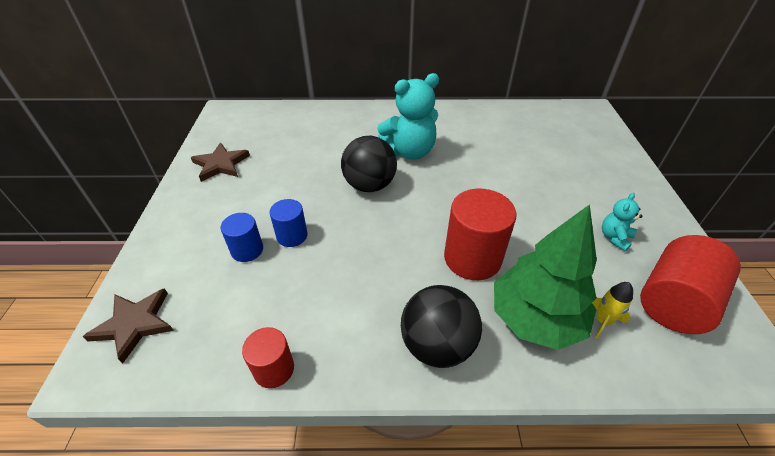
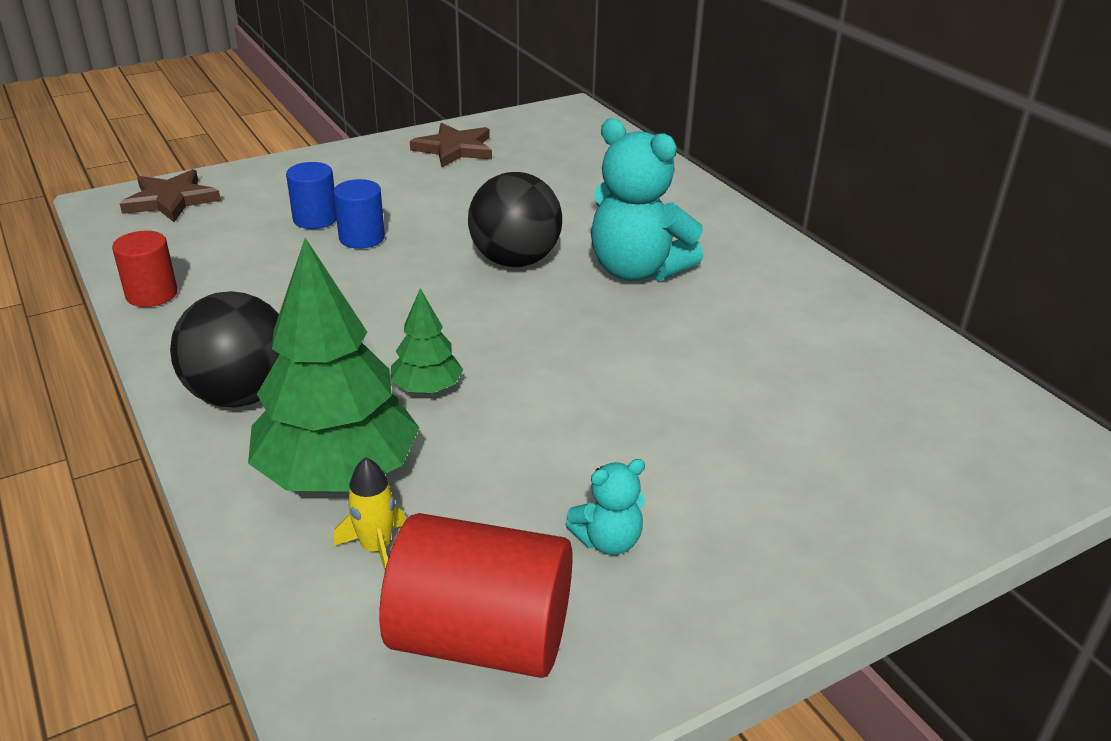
camera: 60 degrees right, 10 degrees down
(472, 258) = (427, 388): red cylinder -> green tree
(614, 238) = (608, 541): turquoise teddy bear -> turquoise teddy bear turned 150 degrees clockwise

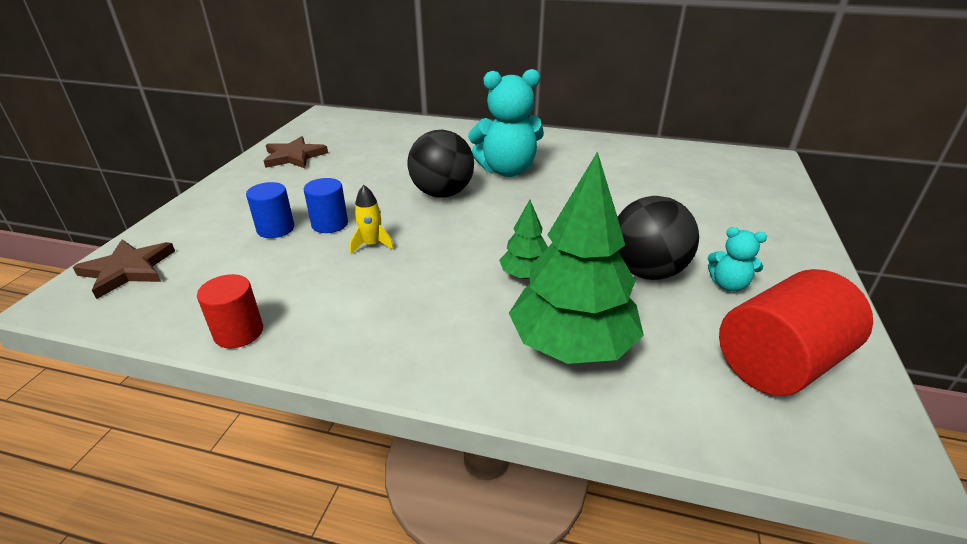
camera: 45 degrees left, 0 degrees up
(241, 395) = (433, 347): black ball -> black ball (646, 272)
(376, 548) = (663, 364): yellow rocket -> yellow rocket (372, 245)
(608, 541) = (728, 285): turquoise teddy bear -> turquoise teddy bear turned 90 degrees clockwise

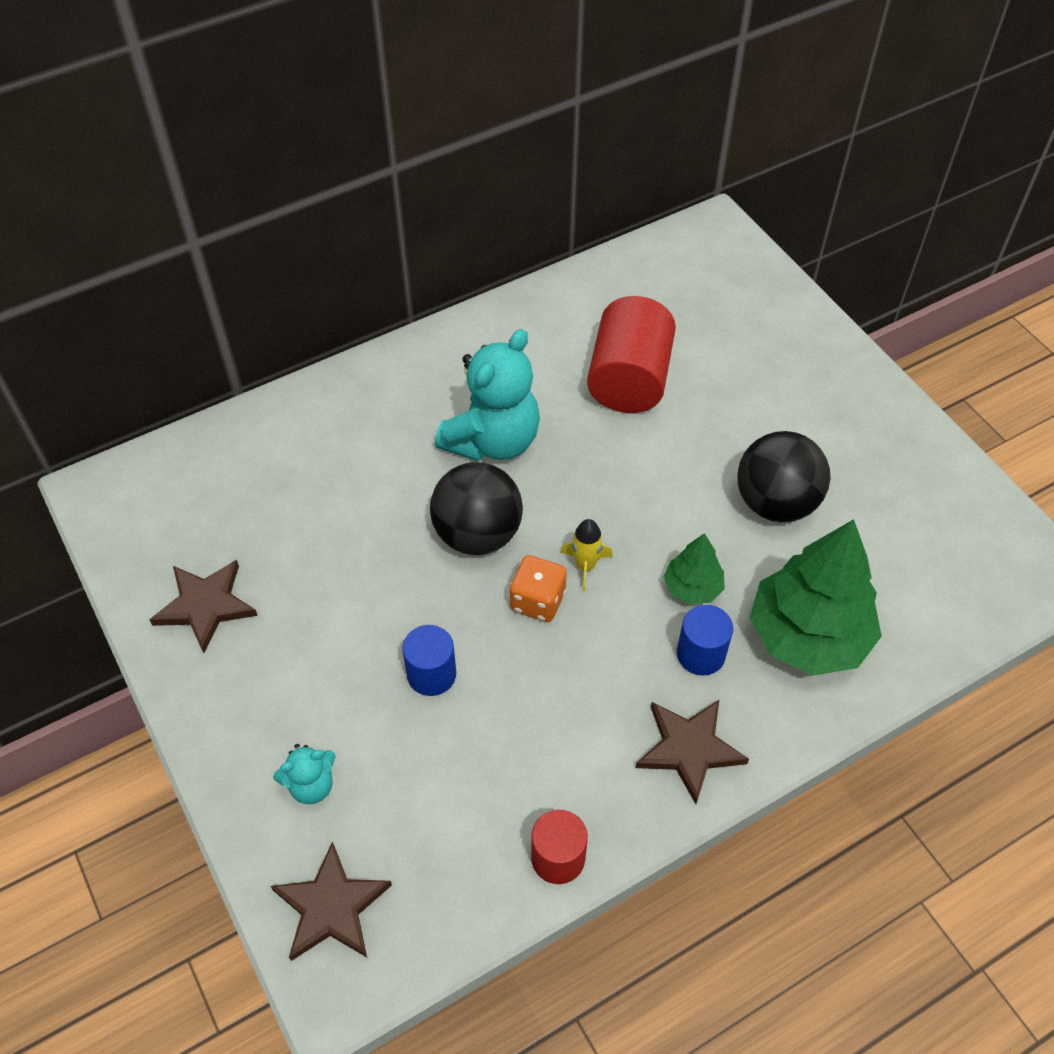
camera: 45 degrees left, 20 degrees up
(275, 229) = (387, 728): blue cylinder -> blue cylinder (701, 654)
(372, 245) = (515, 665): yellow rocket -> yellow rocket (585, 566)
(395, 342) = (689, 749): none -> brown star
(427, 230) = (538, 601): none -> orange dice
(728, 285) = (844, 470): turquoise teddy bear -> turquoise teddy bear (311, 785)
(779, 363) = (941, 534): red cylinder -> red cylinder (629, 379)

